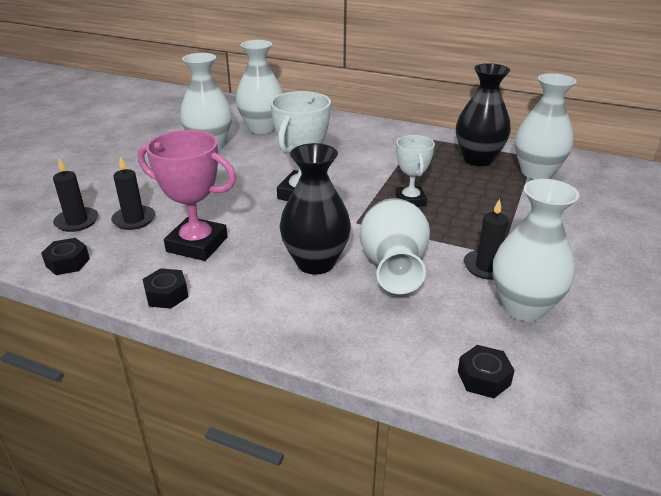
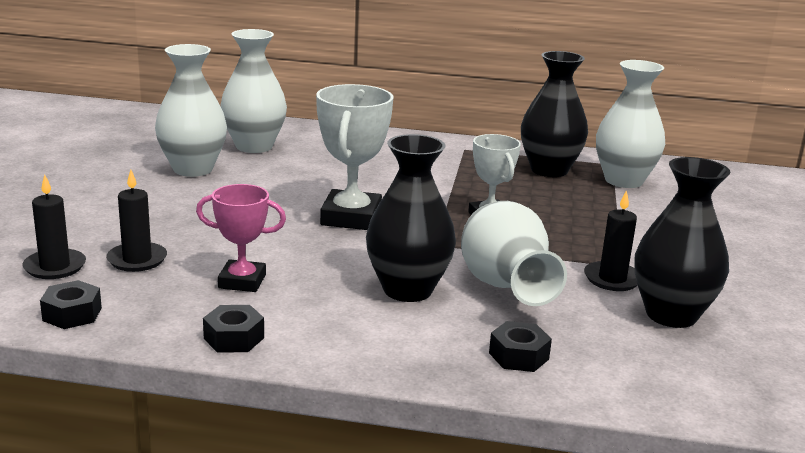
camera: 15 degrees left, 10 degrees down
(197, 244) = (242, 281): pink trophy -> pink trophy, size x0.64
(483, 378) = (659, 385): black nut -> black nut (518, 356)
(523, 307) = (671, 315): white vase -> black vase

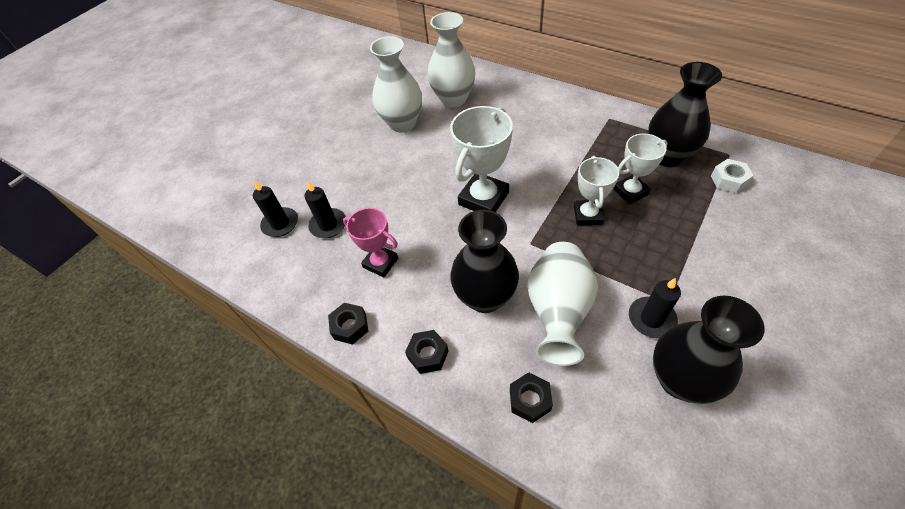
camera: 30 degrees right, 30 degrees up
(72, 314) = (271, 277): black nut -> black nut (428, 354)
(526, 197) = (630, 192): none -> white trophy
(623, 181) = (728, 180): white vase -> white nut

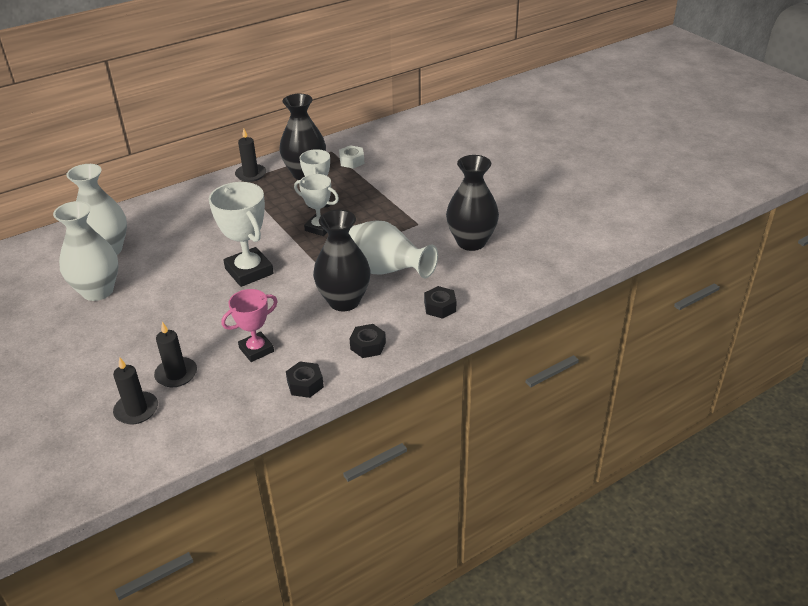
camera: 70 degrees left, 15 degrees down
(651, 319) = (424, 235): black candle -> black candle (251, 174)

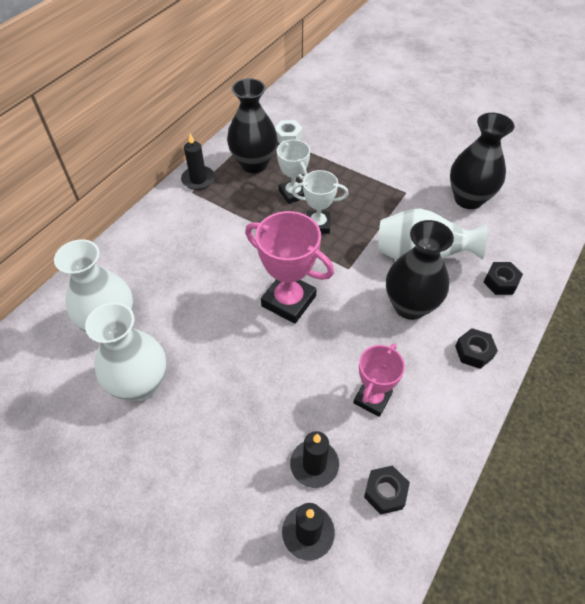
camera: 25 degrees left, 15 degrees up
(249, 271) = (288, 301): white trophy -> pink trophy
(305, 384) = (453, 423): black nut -> black nut (385, 492)

